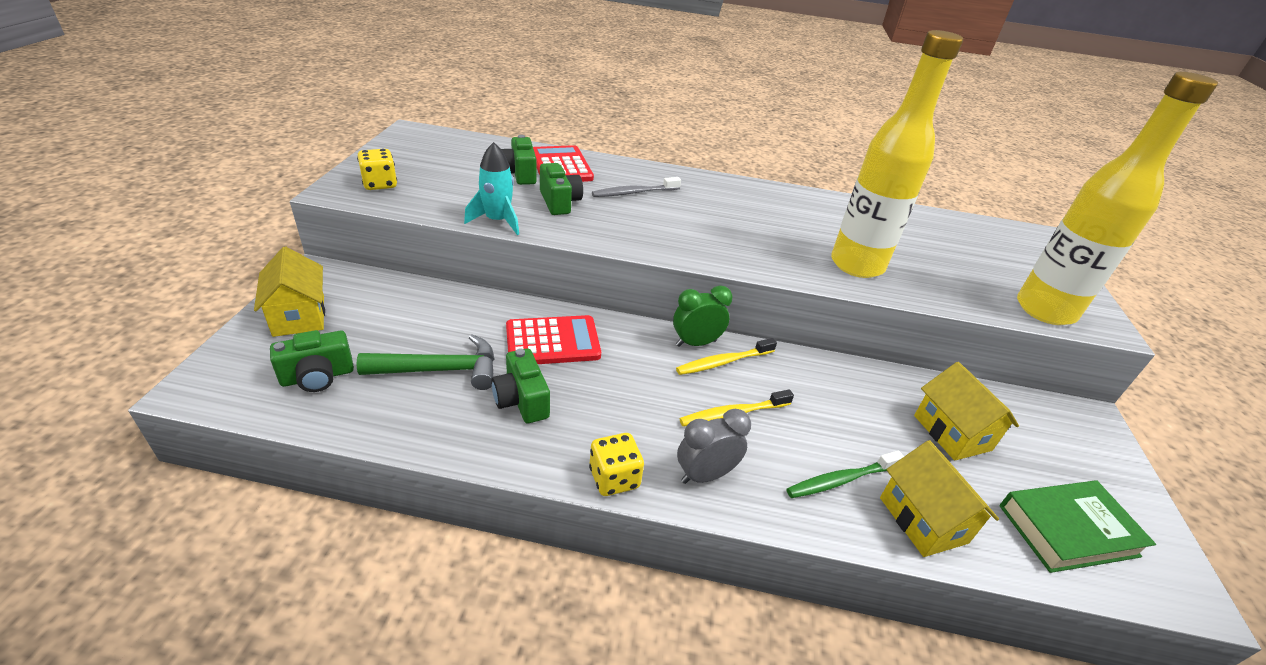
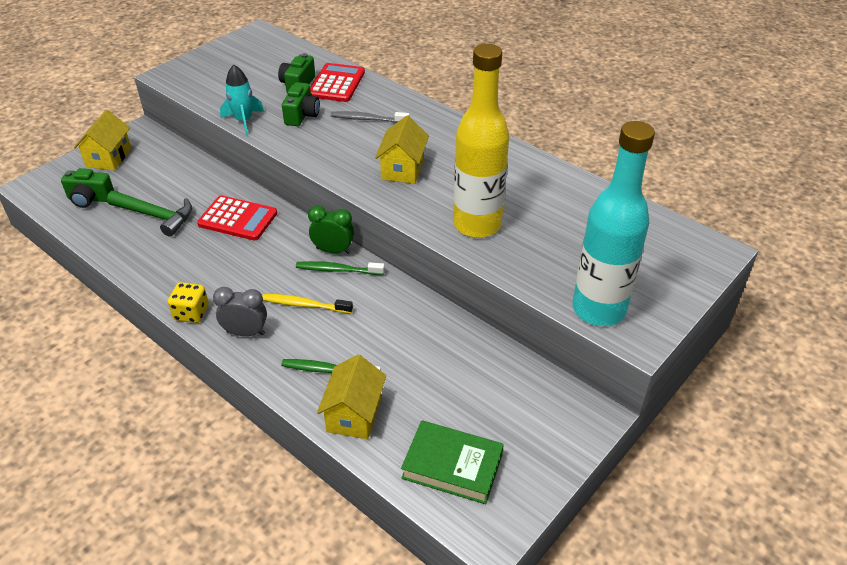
camera: 35 degrees right, 5 degrees up
(380, 184) = (196, 75): yellow dice -> none
(522, 400) = (184, 250): green camera -> none
(723, 362) = (337, 270): yellow toothbrush -> green toothbrush
(952, 433) = (452, 377): yellow house -> yellow house (403, 169)
(1045, 310) = (598, 309): yellow bottle -> turquoise bottle

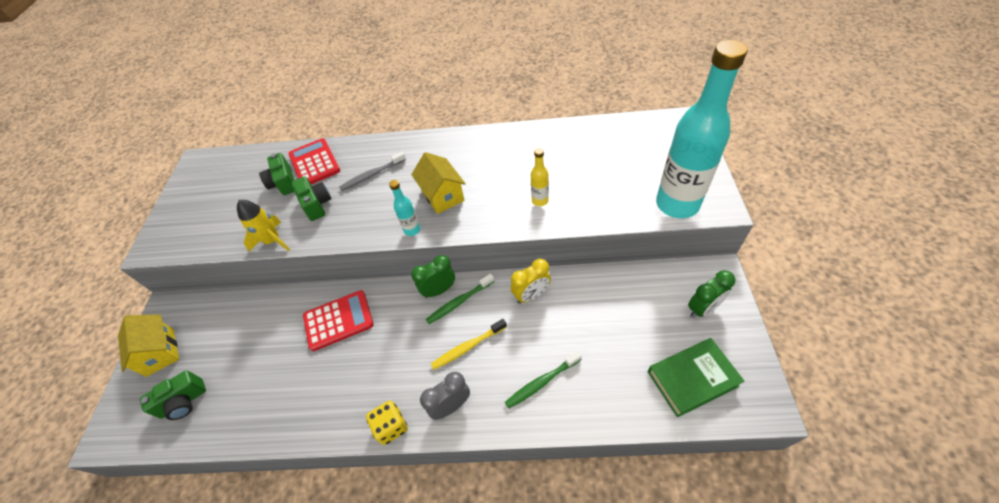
camera: 35 degrees left, 10 degrees up
(156, 216) = (265, 370): green hammer -> none
(243, 121) = (272, 240): turquoise rocket -> yellow rocket
(347, 178) = (412, 230): none -> turquoise bottle
(354, 414) = (596, 399): yellow house -> none
(400, 307) = (531, 295): none -> yellow clock
(477, 225) = (540, 201): yellow bottle -> yellow bottle, size x0.41
(538, 428) = (702, 308): none -> green clock

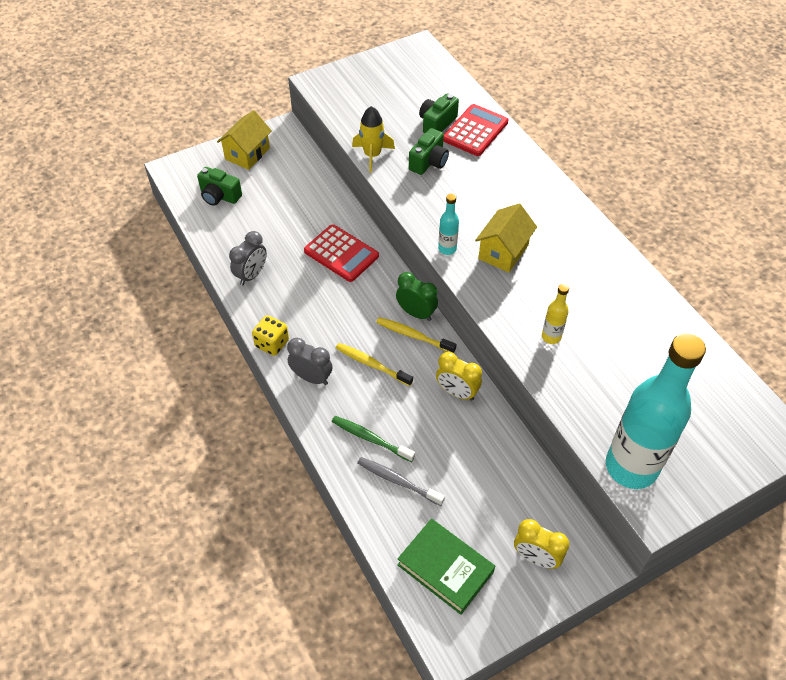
camera: 55 degrees right, 0 degrees up
(300, 411) = (251, 275): none -> grey clock
(372, 175) = (490, 183): grey toothbrush -> grey toothbrush (398, 481)
(459, 302) = (413, 335): green toothbrush -> yellow toothbrush
(702, 308) = (536, 557): green clock -> yellow clock

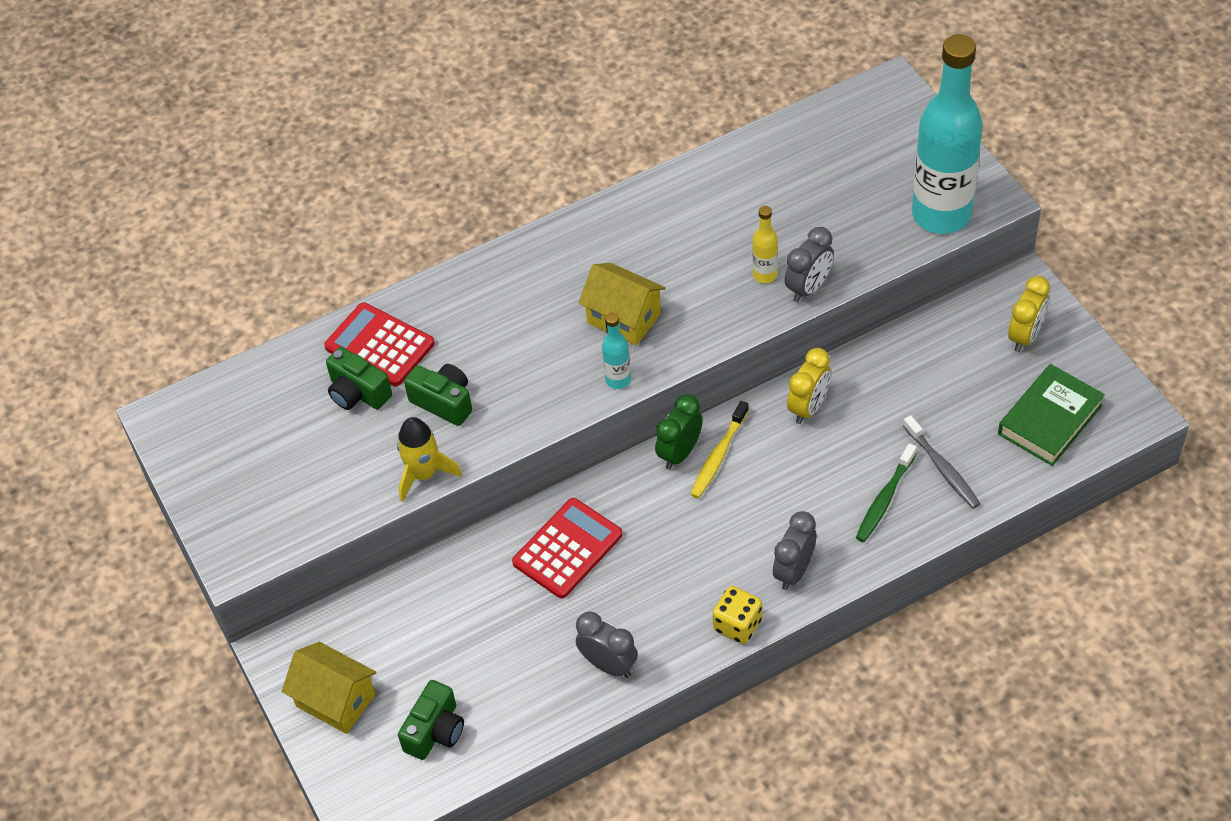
camera: 85 degrees left, 0 degrees up
(371, 364) = (768, 502): yellow toothbrush -> none
(398, 481) = (942, 468): grey toothbrush -> grey toothbrush turned 60 degrees counterclockwise
(540, 365) = (808, 288): none -> grey clock

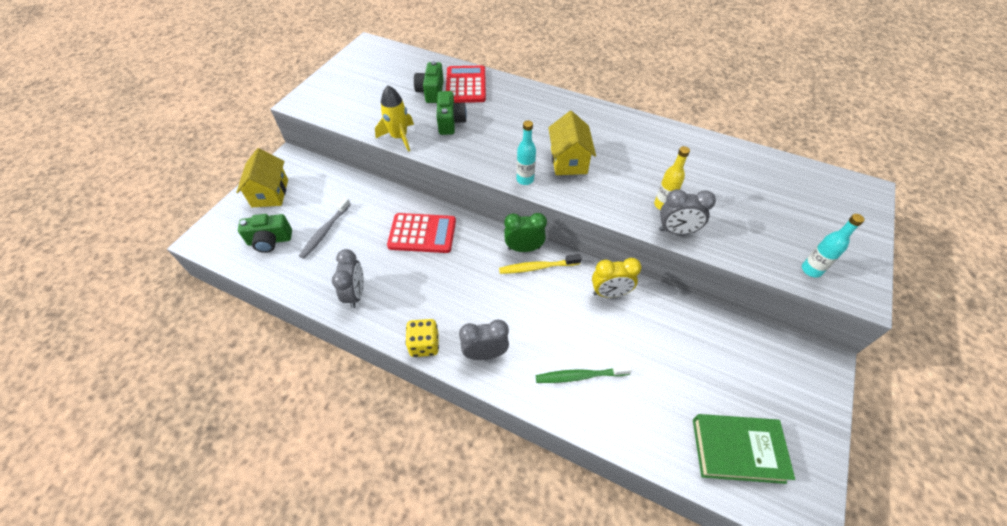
camera: 50 degrees right, 0 degrees up
(941, 214) = (811, 270): turquoise bottle -> turquoise bottle, size x0.41
(942, 468) = (633, 398): grey toothbrush -> grey toothbrush (325, 232)
(1025, 336) = (786, 389): yellow clock -> none

